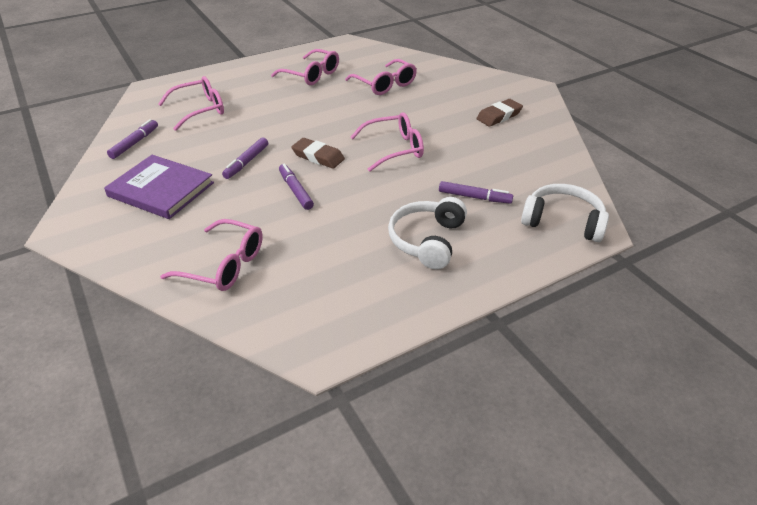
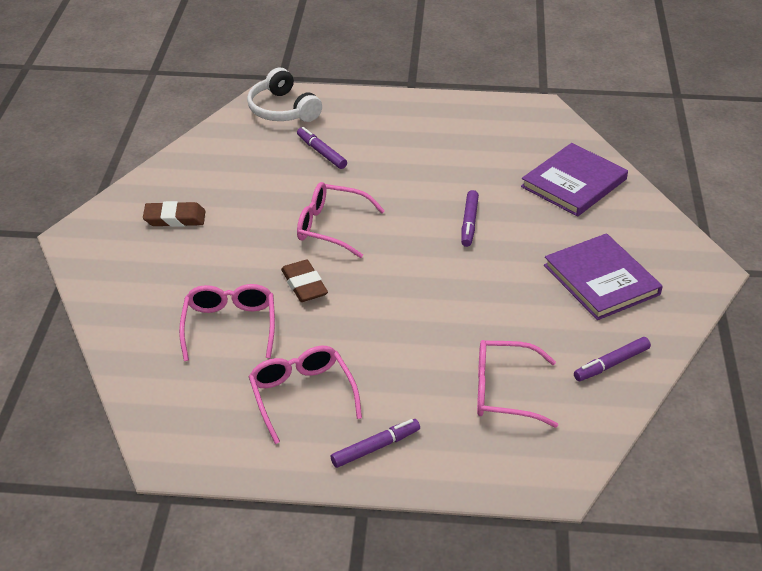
camera: 145 degrees left, 0 degrees up
(224, 265) = (574, 183): pink glasses -> purple book
(246, 162) = (495, 277): purple marker -> purple marker (376, 447)
(318, 157) = (416, 251): brown eraser -> brown eraser (304, 285)
(427, 240) = (401, 138): white headphones -> none

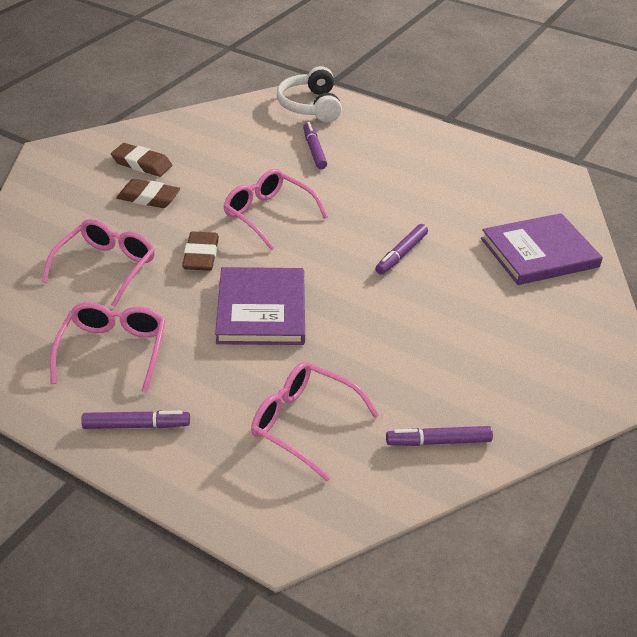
camera: 25 degrees right, 0 degrees up
(210, 249) = (148, 198): none -> brown eraser
(601, 280) = (495, 354): purple book -> purple book (261, 310)

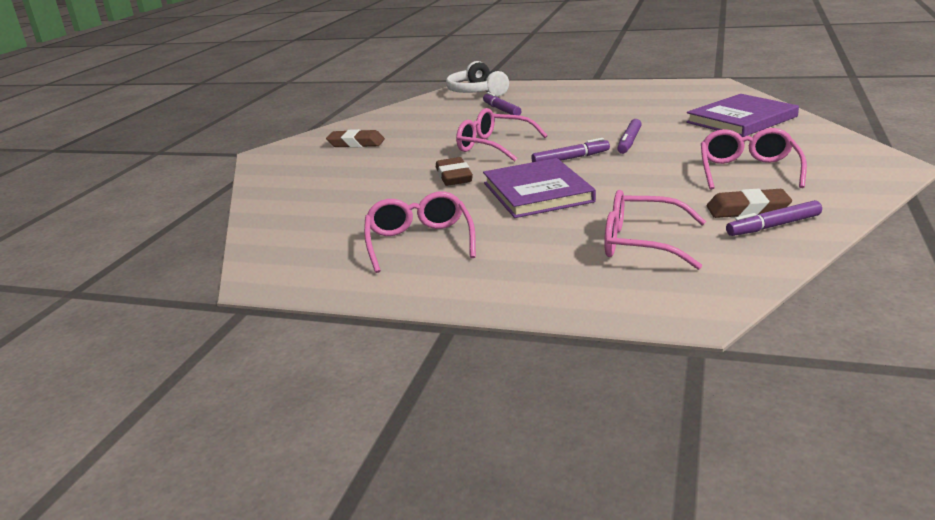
camera: 10 degrees left, 15 degrees down
(106, 267) = (371, 199): pink glasses -> pink glasses (748, 170)
(136, 425) = (483, 279): purple marker -> purple marker (571, 158)
(148, 198) = (378, 158): brown eraser -> brown eraser (747, 209)

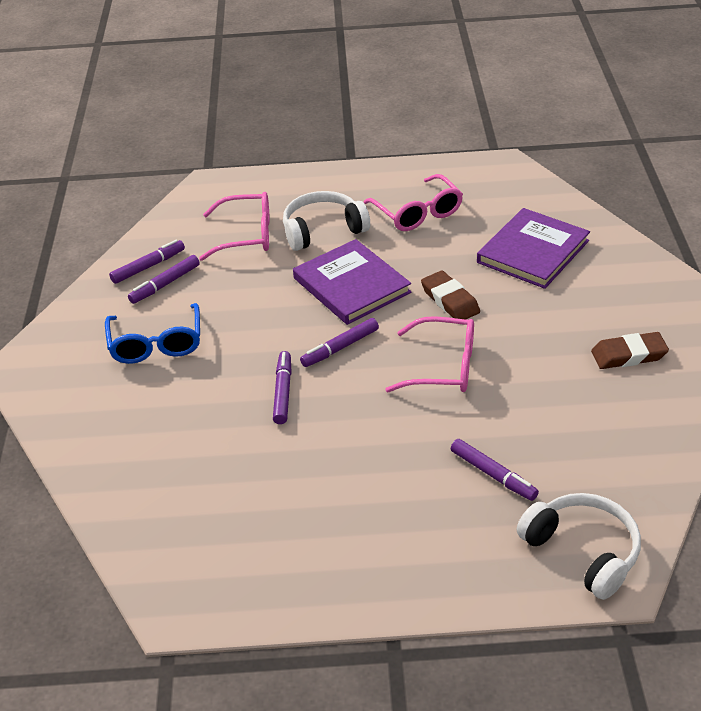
camera: 160 degrees right, 15 degrees up
(542, 238) = (323, 230): none -> white headphones
(741, 119) = (148, 467): purple book -> purple book (533, 251)
(747, 209) = (165, 284): brown eraser -> purple marker
(748, 170) = (156, 344): pink glasses -> blue glasses

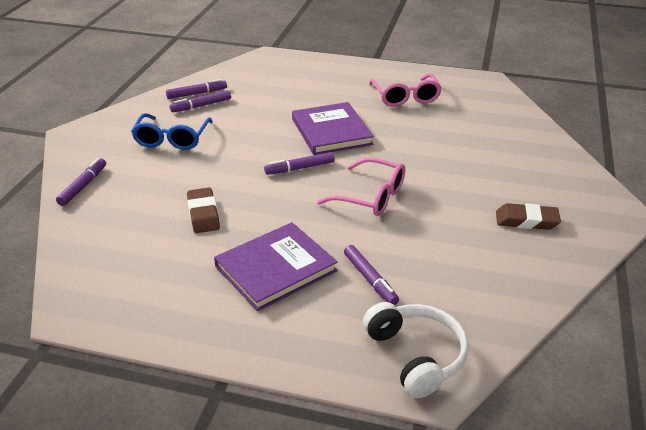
camera: 15 degrees right, 5 degrees down
(247, 235) = (275, 88): pink glasses -> none
(283, 392) = (241, 187): purple marker -> purple marker (83, 186)
(323, 230) = (330, 95): white headphones -> none
(450, 300) = (400, 155): brown eraser -> brown eraser (203, 214)
(533, 251) = (481, 137): purple book -> purple book (275, 268)

